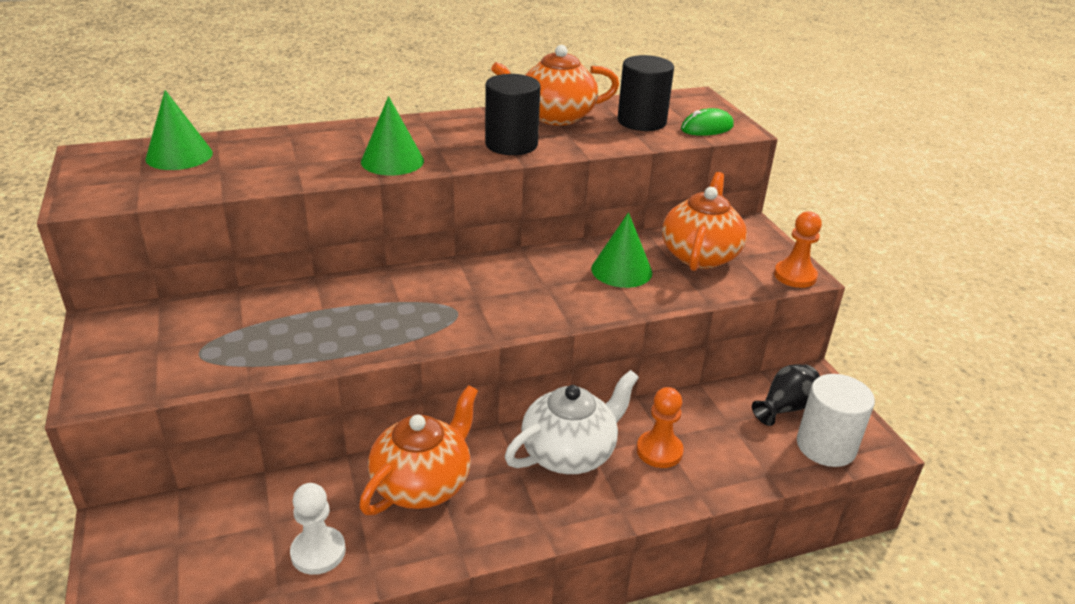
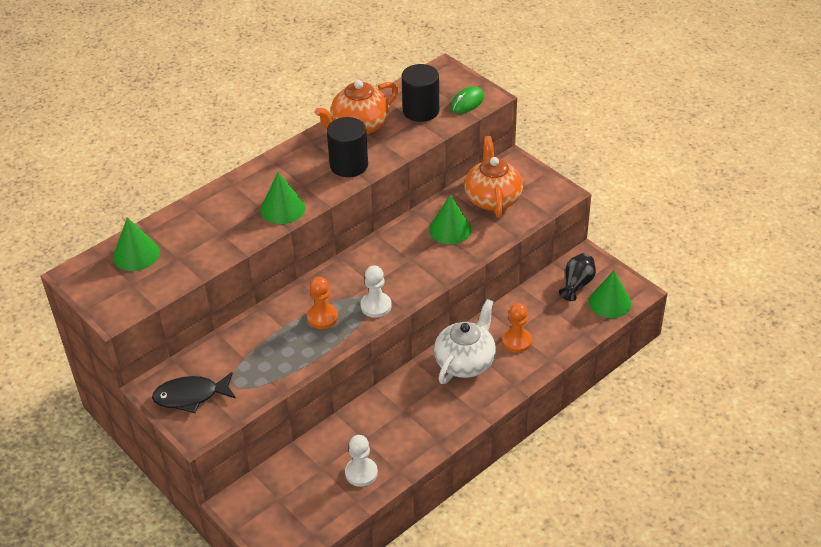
camera: 20 degrees left, 10 degrees up
(134, 347) = (191, 396): none -> black fish
(423, 483) = (392, 413): orange teapot -> none
(461, 323) = (376, 306): none -> white pawn
(795, 276) = (558, 195): orange pawn -> orange pawn (322, 317)
(826, 446) = (609, 302): white cylinder -> green cone

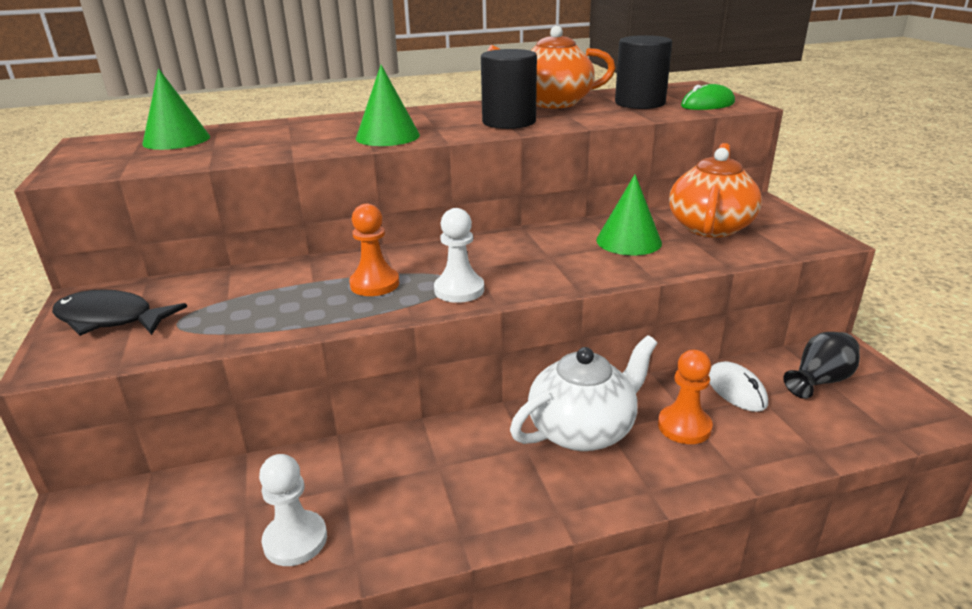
camera: 25 degrees right, 15 degrees down
(535, 306) = (736, 390): none -> white mouse
(609, 302) = (876, 419): green cone -> none

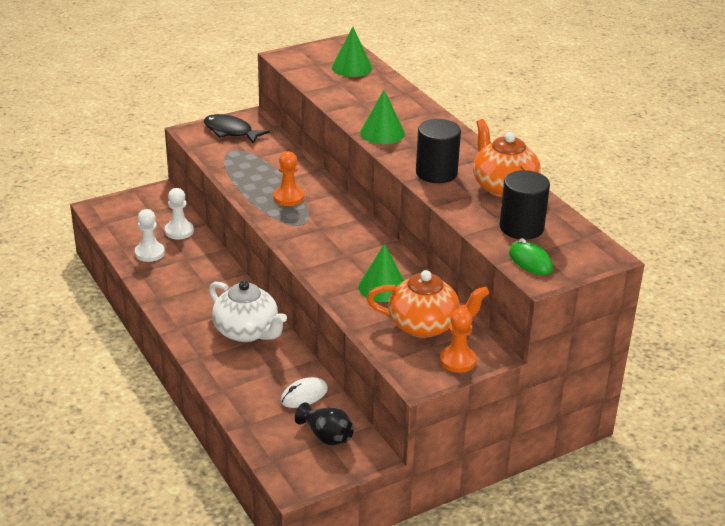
camera: 75 degrees right, 5 degrees up
(111, 319) = (231, 131): black fish -> black fish turned 60 degrees counterclockwise
(459, 290) = (288, 227): white pawn -> white pawn (179, 231)
(684, 426) = (259, 371): orange pawn -> orange pawn (457, 360)

